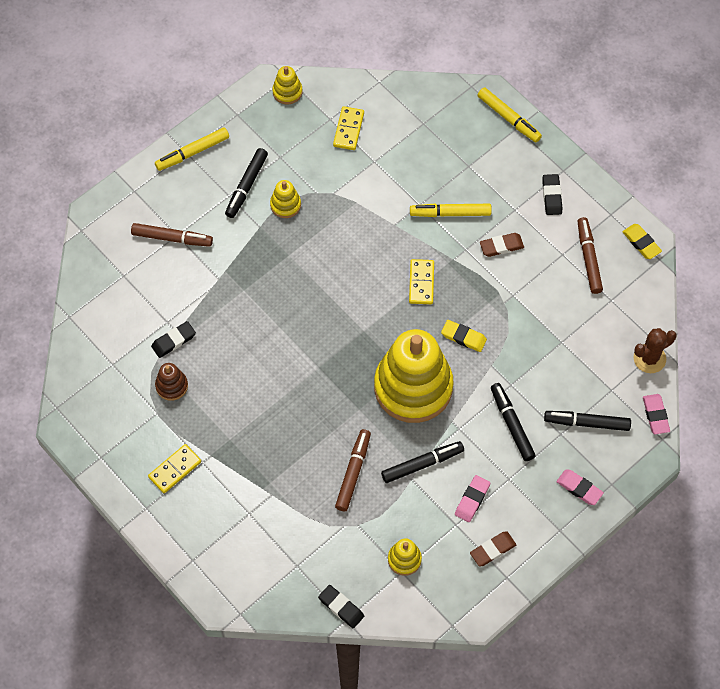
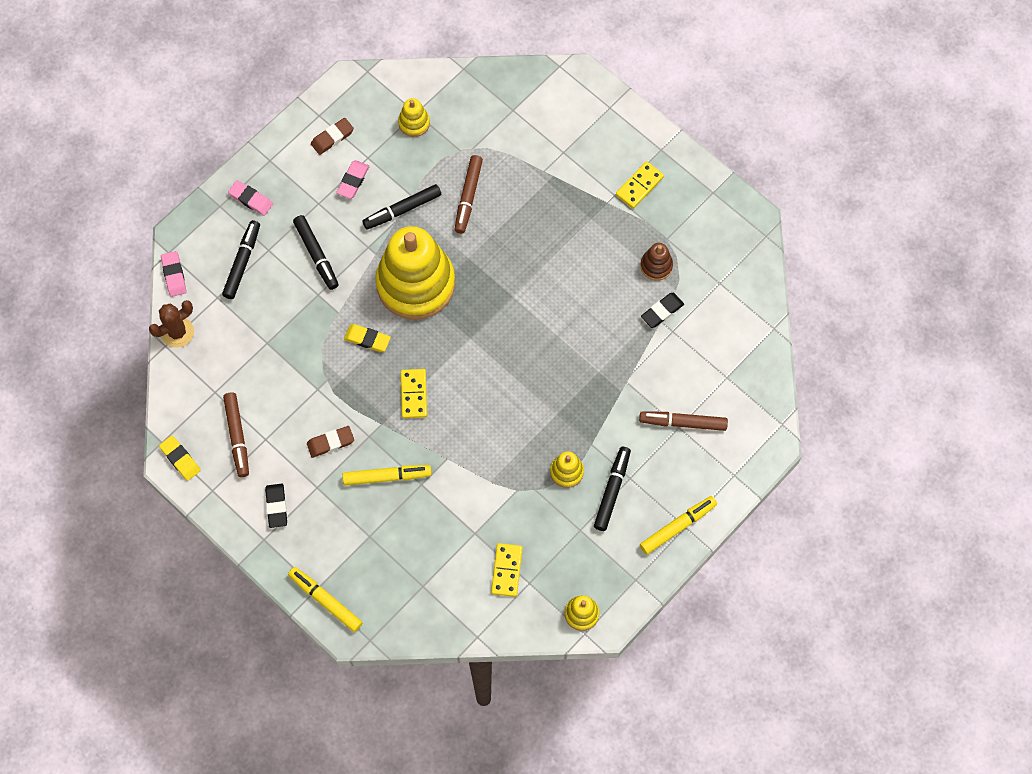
camera: 175 degrees right, 5 degrees up
(341, 607) = (468, 78): black eraser -> none
(586, 423) = (242, 262): black marker -> black marker turned 75 degrees counterclockwise

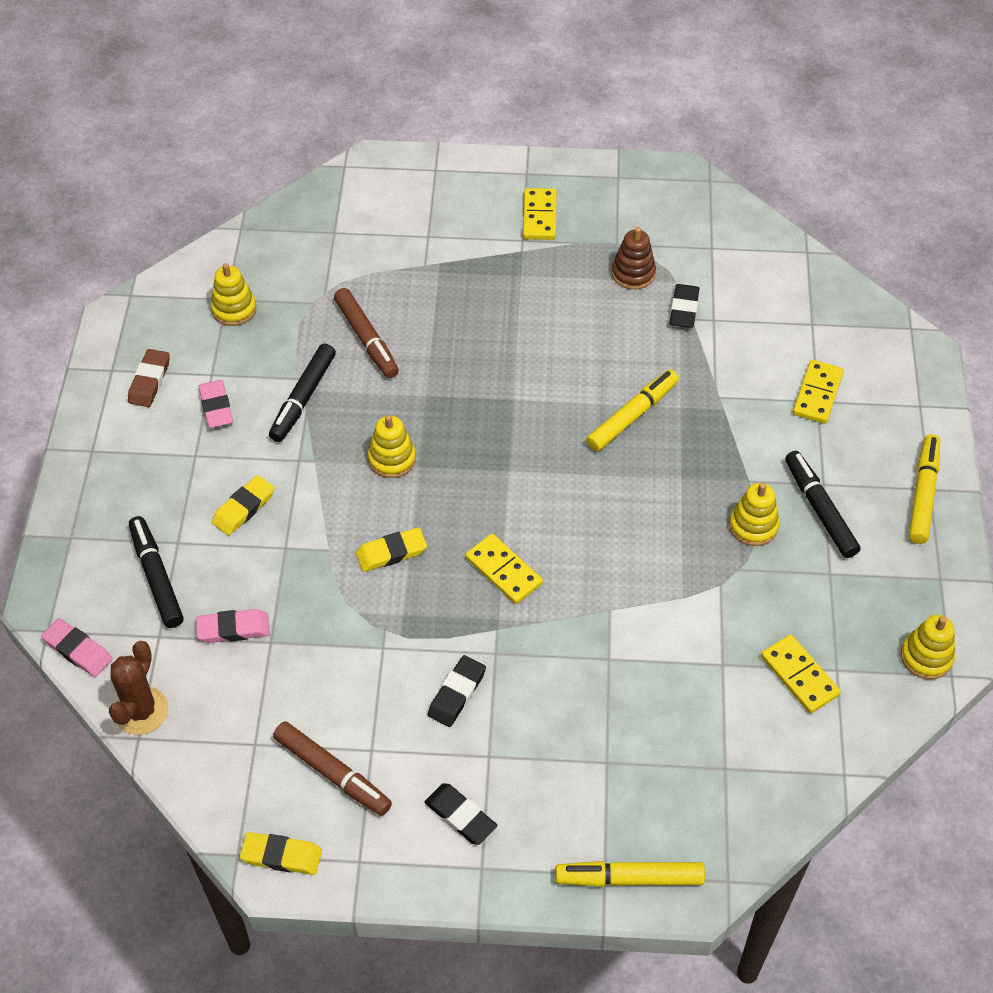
camera: 40 degrees left, 15 degrees down
(251, 199) = (105, 504): pink eraser -> pink eraser (233, 629)
(316, 255) = (244, 508): black marker -> yellow eraser
(330, 443) = (457, 693): brown eraser -> black eraser
(387, 477) = (561, 680): yellow marker -> yellow marker (632, 416)
(415, 284) = (392, 459): yellow stacking toy -> yellow stacking toy, size x0.41
(683, 422) = (817, 394): brown marker -> yellow domino

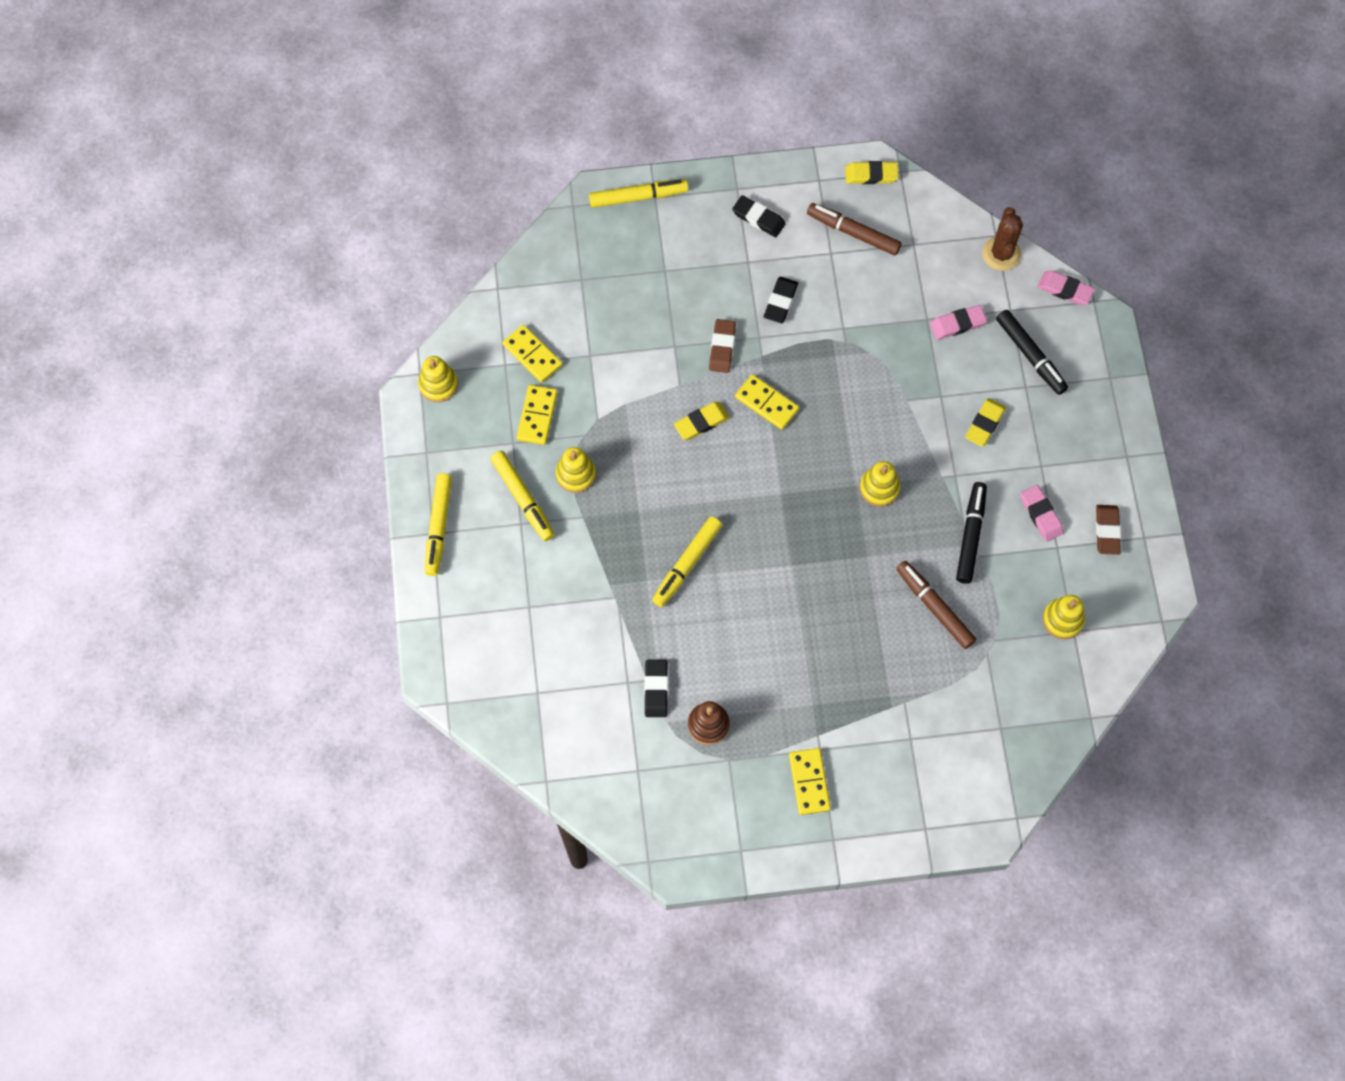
camera: 170 degrees right, 15 degrees up
(391, 553) = (857, 404): yellow eraser -> yellow eraser (701, 422)
(546, 646) = (722, 348): none -> brown eraser
(817, 394) = (529, 614): yellow domino -> yellow domino (537, 416)
(820, 509) = (523, 499): black marker -> yellow marker

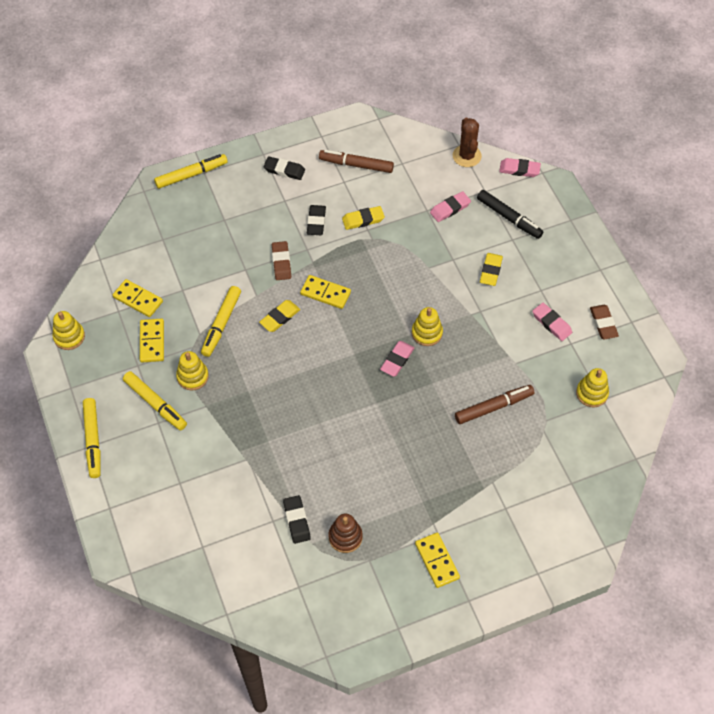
camera: 15 degrees left, 10 degrees down
(687, 564) = (296, 421): yellow marker -> yellow marker (221, 324)
(832, 515) = (397, 360): none -> pink eraser
(871, 175) = (358, 125): yellow eraser -> yellow eraser (363, 220)
(934, 607) = (494, 407): brown marker -> brown marker turned 120 degrees clockwise
(970, 535) = (505, 350): black marker -> none

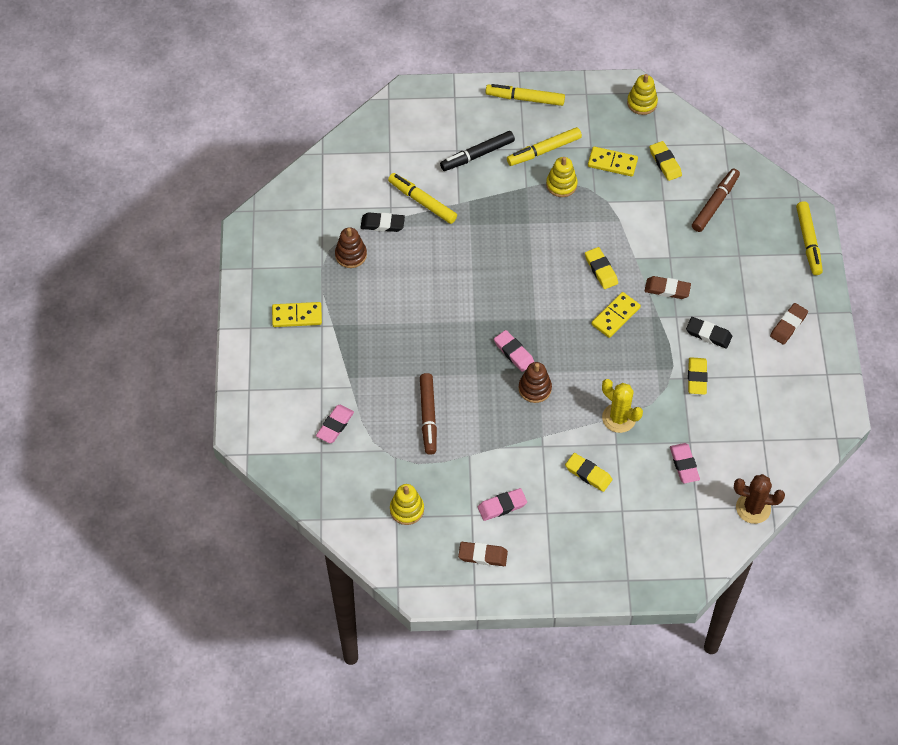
camera: 110 degrees right, 0 degrees up
(138, 299) = (665, 163): yellow domino -> yellow eraser
(221, 324) = (611, 221): yellow marker -> yellow marker (422, 201)
(284, 170) = (788, 325): black eraser -> brown eraser
(356, 165) = (774, 394): brown marker -> brown marker (715, 204)
(427, 264) = (619, 418): none -> yellow cactus
(427, 333) = (535, 388): yellow stacking toy -> brown stacking toy
(509, 218) = (651, 518): black marker -> black marker (477, 155)
(519, 169) = (716, 555): pink eraser -> pink eraser (335, 425)

